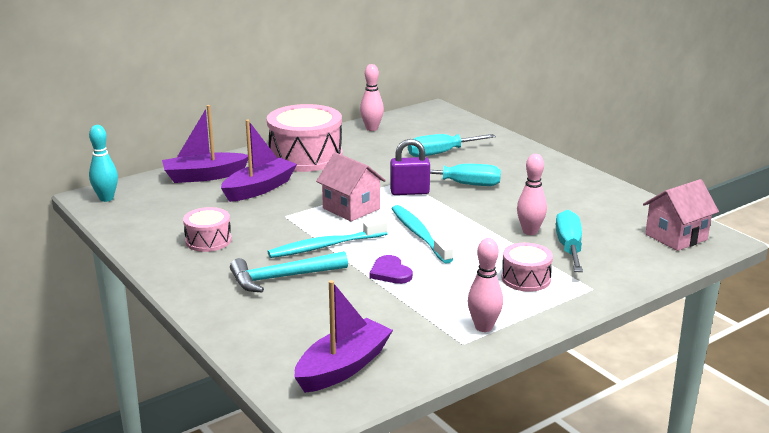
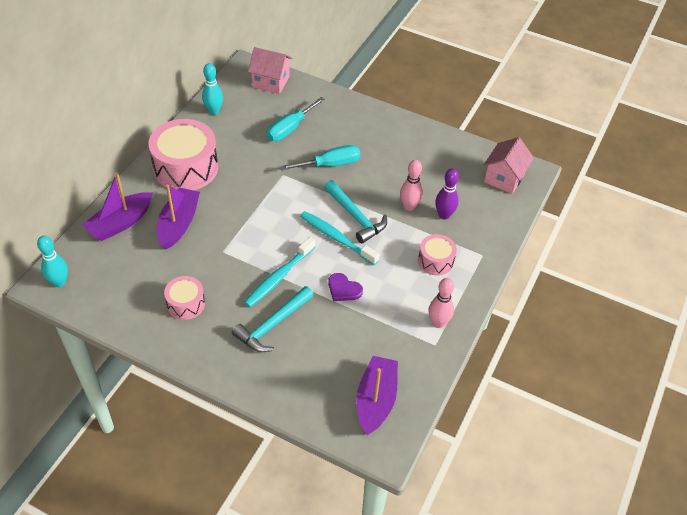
camera: 30 degrees left, 25 degrees up
(351, 208) = (267, 224): pink house -> pink house (271, 82)
(372, 128) = (214, 111): pink bowling pin -> turquoise bowling pin
(409, 192) = (297, 188): purple padlock -> none
(457, 225) = (355, 216): none -> turquoise hammer
(569, 247) = (444, 215): turquoise screwdriver -> purple bowling pin

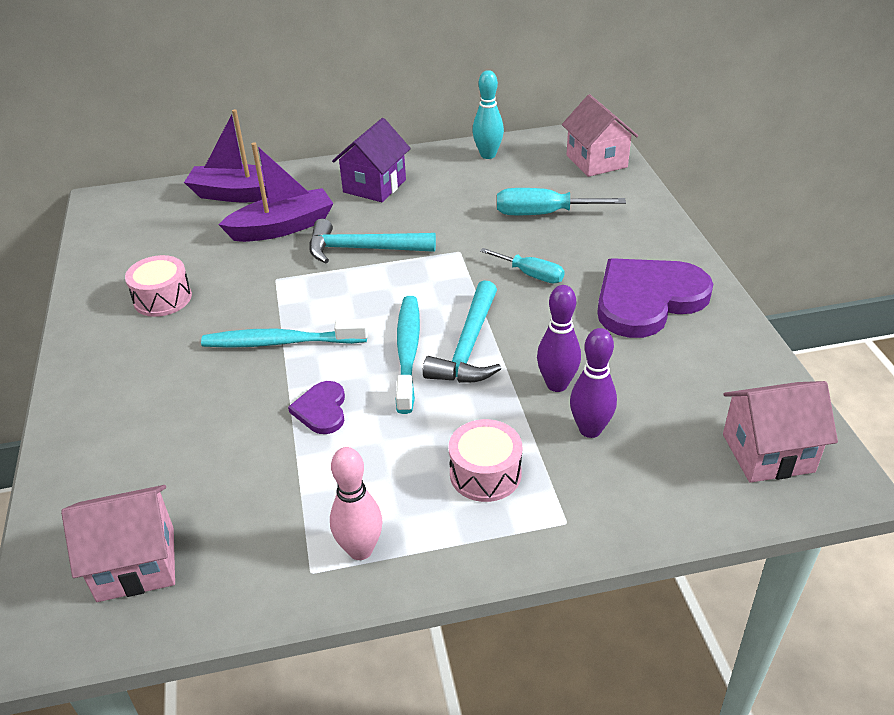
camera: 55 degrees right, 10 degrees down
(59, 282) = (114, 207): turquoise bowling pin -> none
(186, 168) = (374, 186): pink drum -> purple house
(272, 325) = (192, 382): turquoise hammer -> turquoise hammer (363, 249)
(330, 164) = (531, 275): turquoise screwdriver -> turquoise screwdriver, size x0.66
(376, 400) = (136, 564): purple boat -> pink house
(389, 143) = (647, 299): none -> purple heart
(409, 206) = (557, 384): pink bowling pin -> purple bowling pin

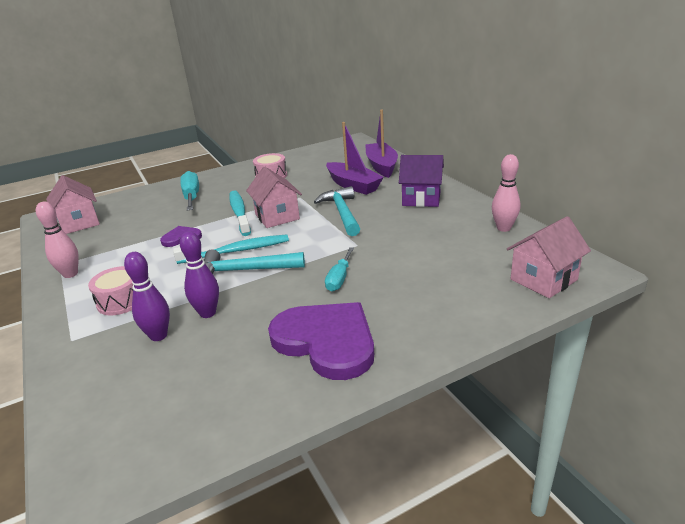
camera: 75 degrees right, 10 degrees down
(488, 155) = (503, 228): turquoise bowling pin -> pink bowling pin
(543, 214) = (430, 268): turquoise screwdriver -> turquoise screwdriver (191, 196)
(768, 453) = (122, 438): pink house -> pink house (277, 216)

